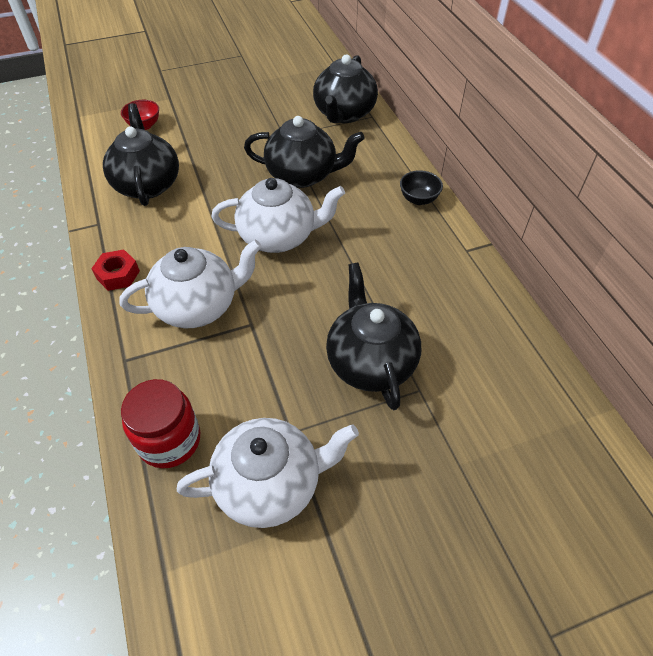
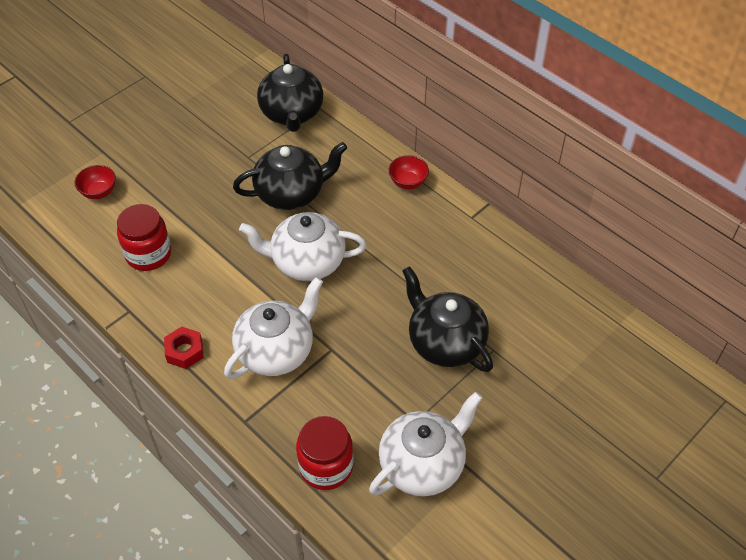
camera: 25 degrees left, 0 degrees up
(147, 184) = (148, 254): black teapot -> red jar
(279, 236) = (306, 262): white teapot -> white teapot turned 150 degrees counterclockwise
(418, 199) = (408, 182): black bowl -> red bowl

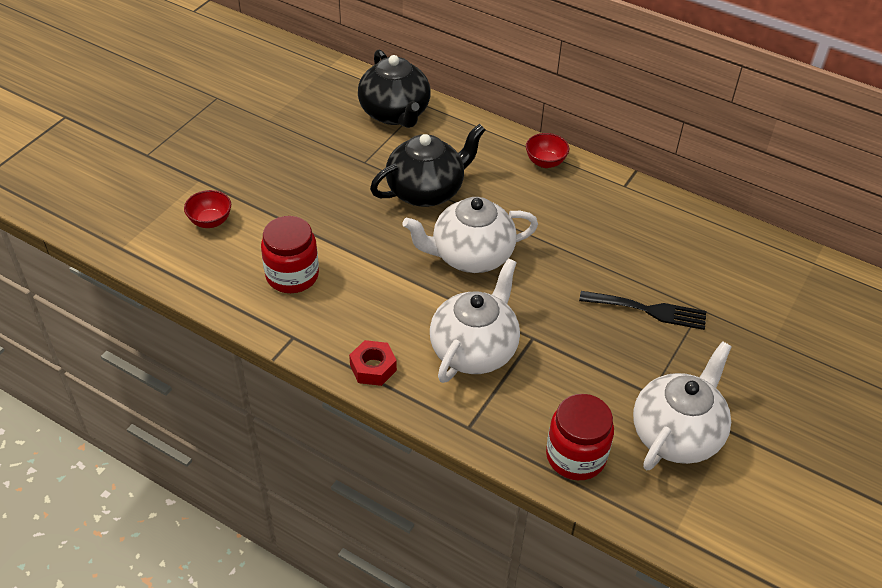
camera: 15 degrees left, 5 degrees down
(445, 342) = (648, 310): black teapot -> black fork

